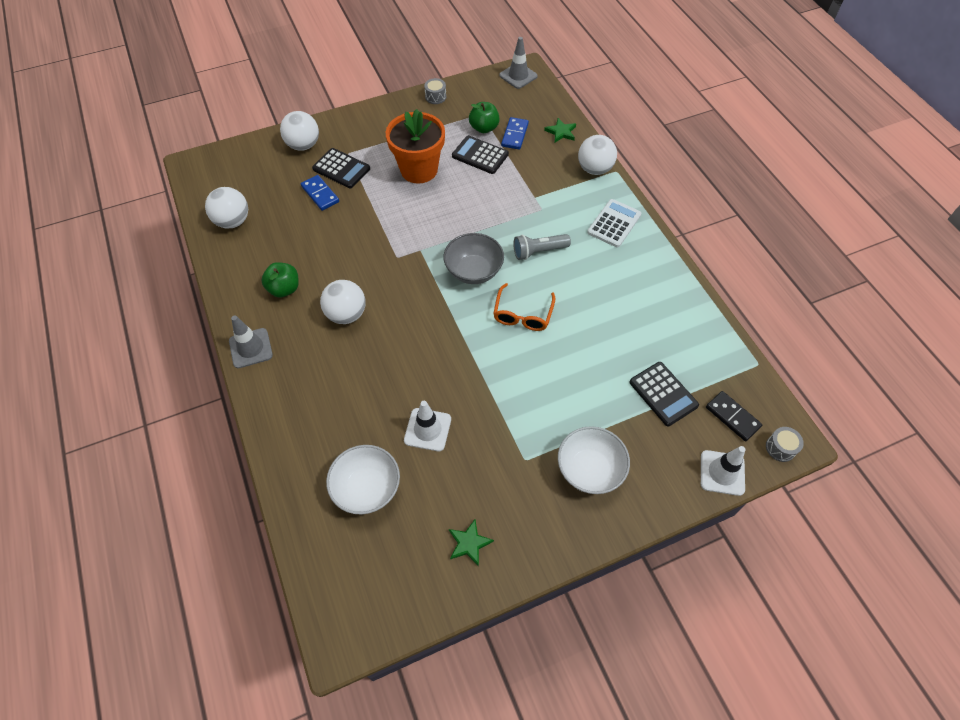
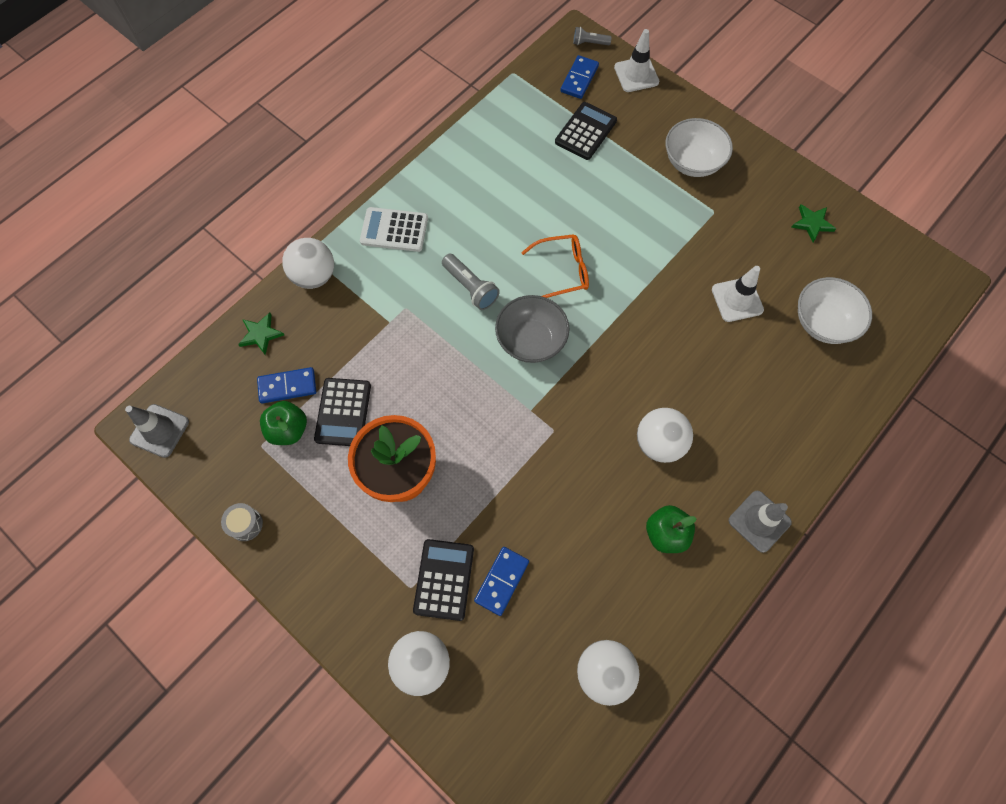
camera: 115 degrees left, 10 degrees up
(732, 417) = (579, 79): black domino -> blue domino
(780, 448) = (589, 43): grey drum -> grey flashlight

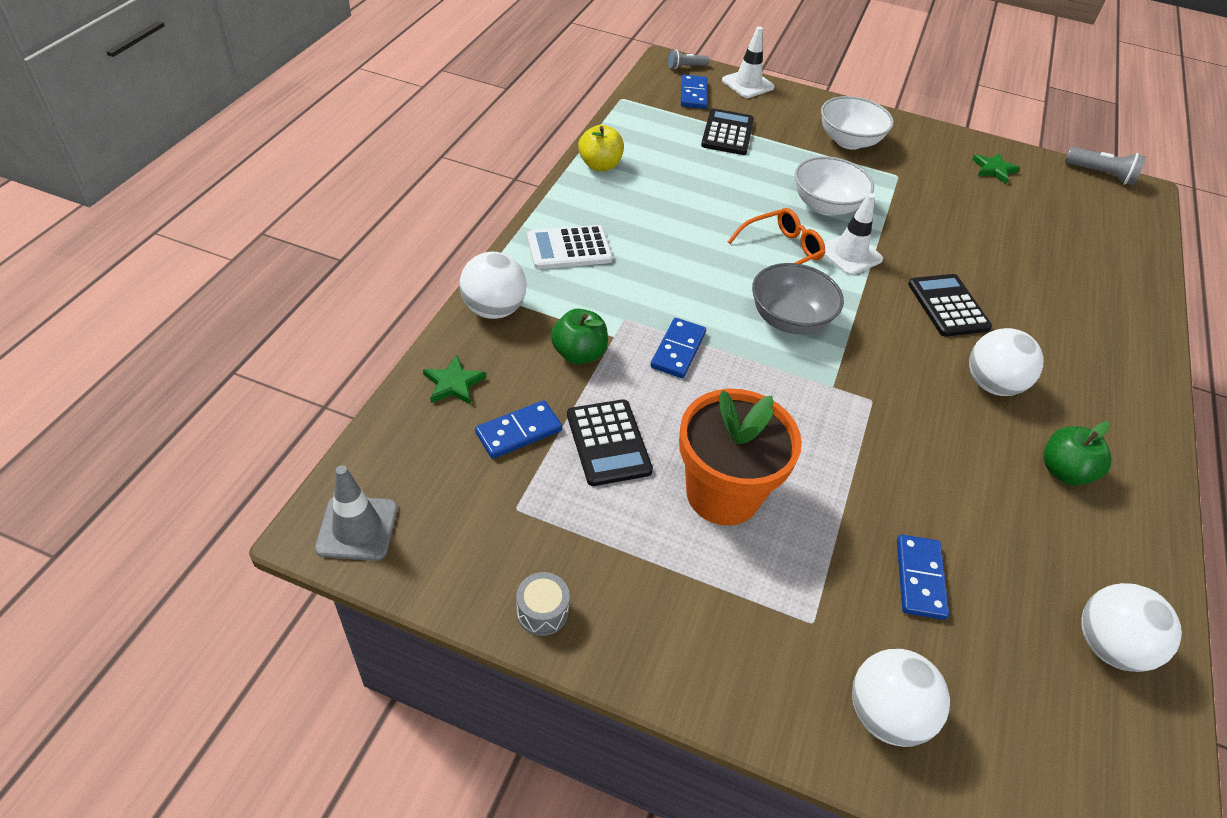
camera: 25 degrees left, 20 degrees down
(288, 429) = (545, 480): green apple -> green apple (579, 354)
(430, 347) = (678, 350): none -> blue domino
(444, 579) = (848, 599): black calculator -> black calculator (948, 306)
(458, 147) = (600, 165): none -> yellow apple
(470, 287) = (690, 284): grey flashlight -> grey flashlight (1101, 175)
(737, 300) = (973, 241): white traffic cone -> white traffic cone (849, 254)
(759, 521) = (1146, 432): grey traffic cone -> none
(823, 322) = (1065, 244): white bowl -> white bowl (826, 206)

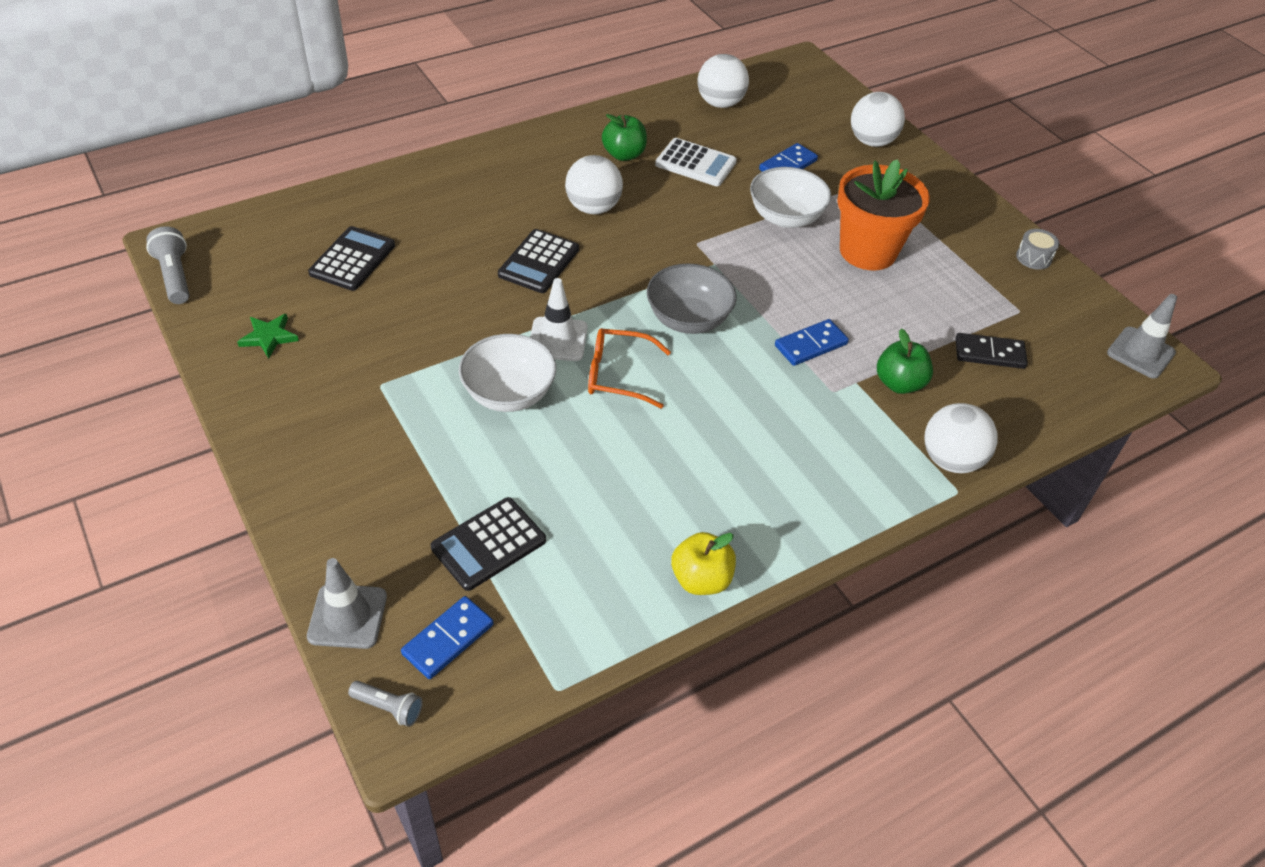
camera: 140 degrees left, 0 degrees up
(453, 383) = (1024, 413): green star -> none
(519, 432) = (989, 353): blue domino -> black domino
(569, 248) = (829, 486): white calculator -> white calculator (695, 163)
(608, 443) = (924, 314): black calculator -> black calculator (352, 259)
(747, 84) = (347, 616): white traffic cone -> grey traffic cone
(849, 141) = (361, 452): white bowl -> white bowl (785, 217)

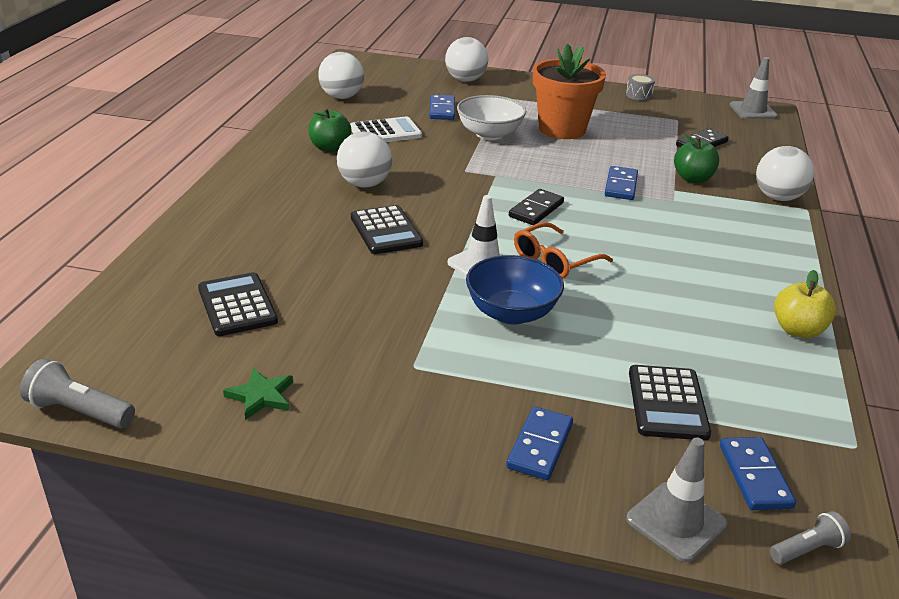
camera: 45 degrees left, 15 degrees down
(359, 500) = (540, 446): none -> blue domino
(509, 394) = (511, 313): white bowl -> blue bowl
(688, 319) = (536, 210): grey bowl -> black domino

